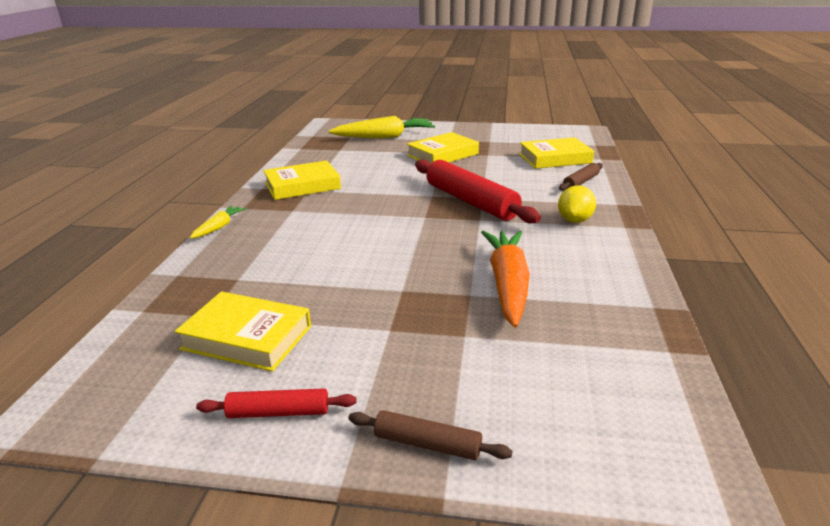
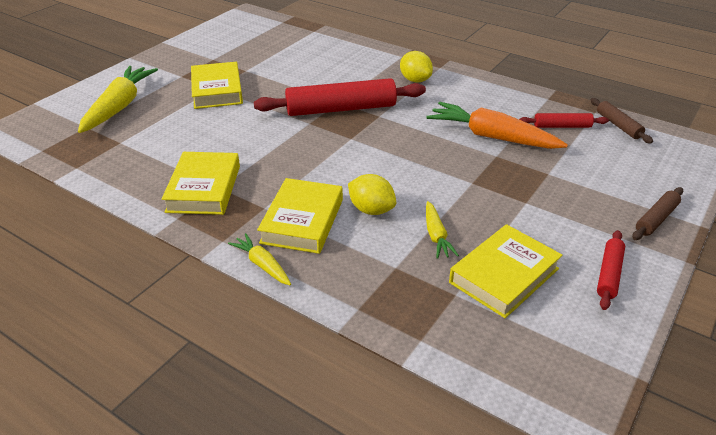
camera: 65 degrees left, 10 degrees up
(294, 288) = (436, 236): none -> yellow carrot
(316, 250) = (371, 210): none -> yellow lemon
(555, 158) = (292, 47): yellow book -> yellow book (302, 221)
(581, 182) = (351, 54): brown rolling pin -> brown rolling pin (618, 125)
(591, 328) = (562, 126): none -> red rolling pin

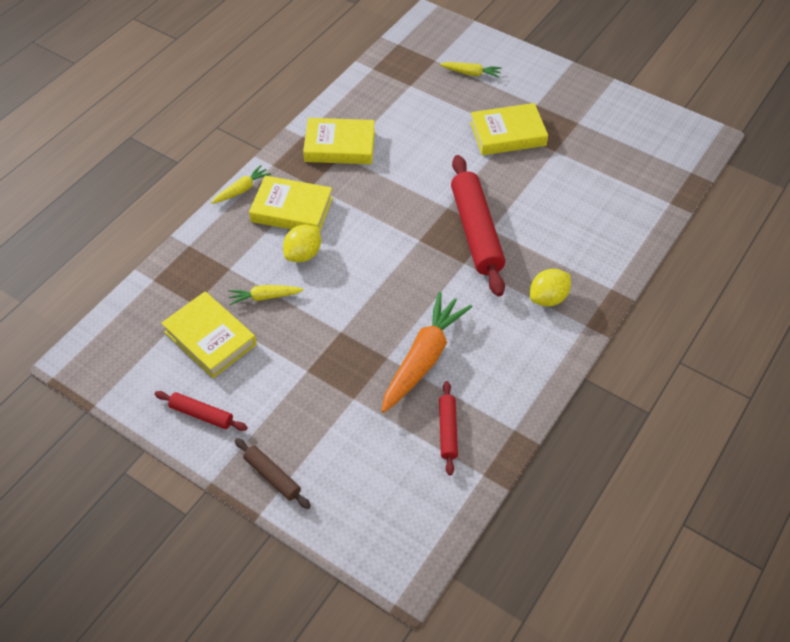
camera: 90 degrees right, 15 degrees up
(120, 106) = (471, 73): yellow carrot -> yellow carrot, size x0.51
(618, 125) = (451, 492): brown rolling pin -> none

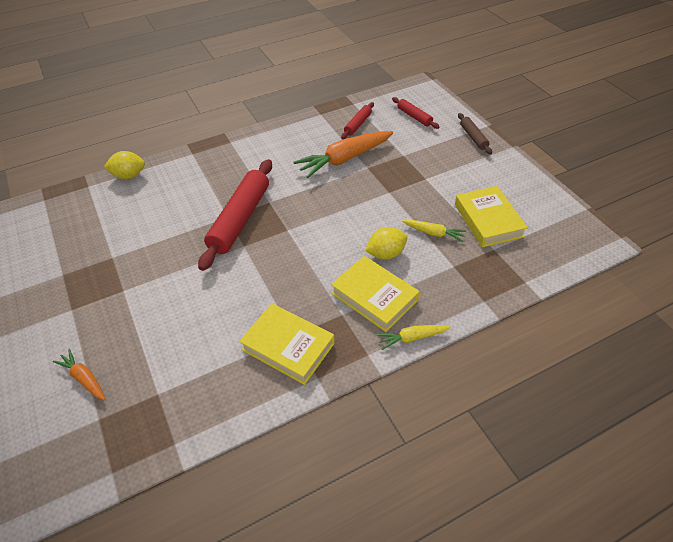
camera: 150 degrees left, 5 degrees down
(201, 414) = (508, 179): red rolling pin -> red rolling pin (414, 117)
(471, 73) = (84, 378): yellow carrot -> orange carrot
(507, 134) = (130, 290): yellow book -> none
(548, 298) = (236, 162): yellow lemon -> yellow lemon (129, 175)

